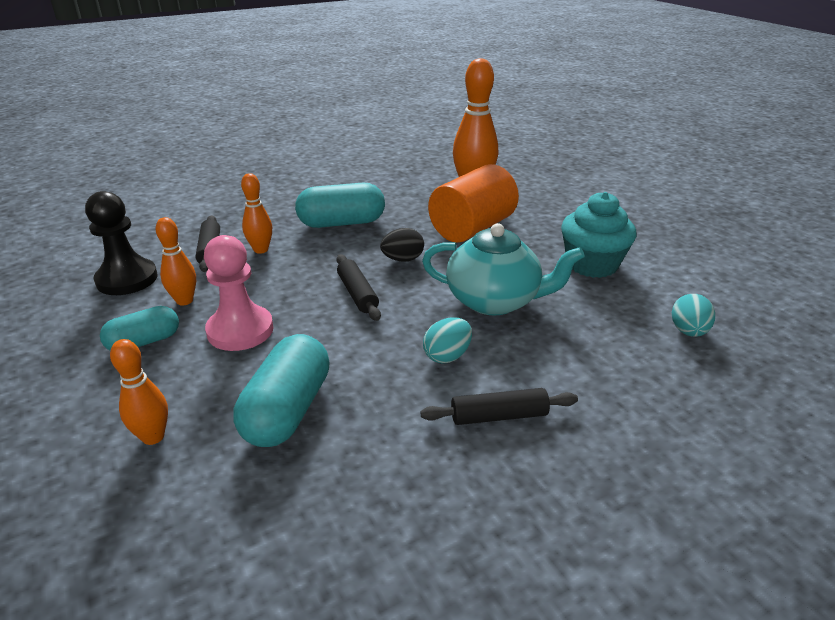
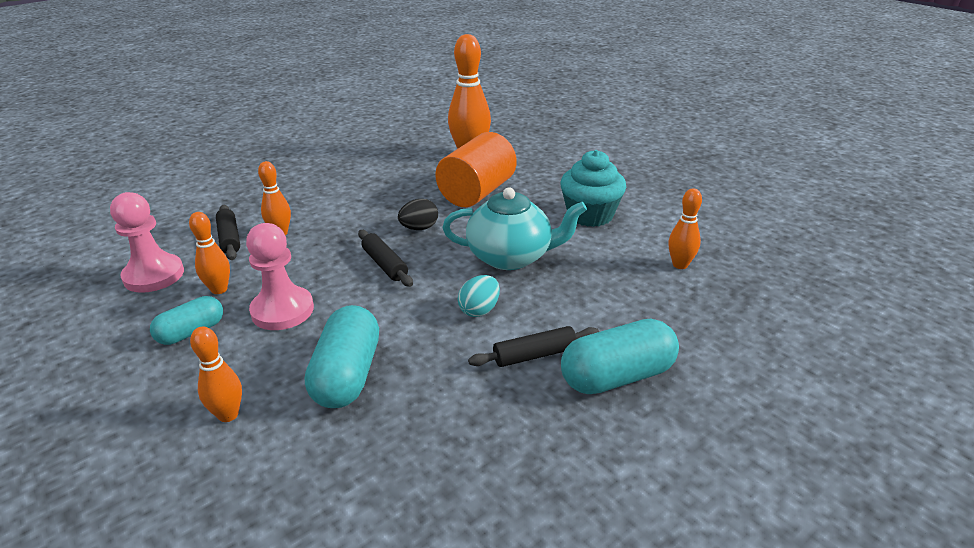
camera: 10 degrees left, 0 degrees up
(127, 279) = (154, 275): black pawn -> pink pawn
(341, 223) = (352, 199): turquoise capsule -> turquoise capsule (617, 376)
(688, 331) = (680, 265): turquoise egg -> orange bowling pin

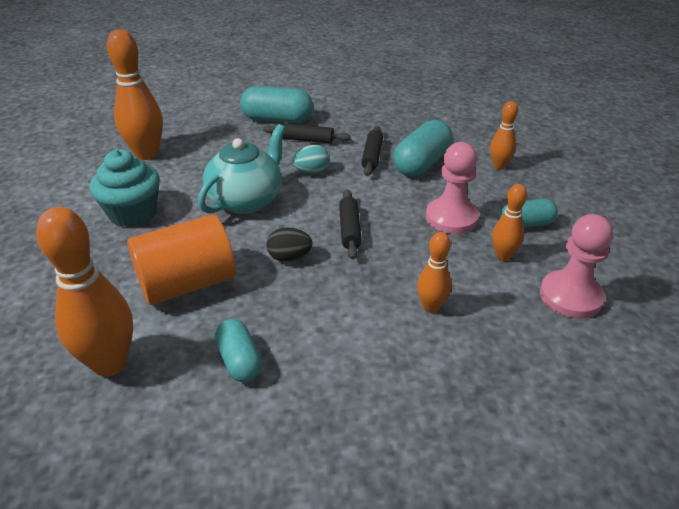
camera: 150 degrees left, 5 degrees up
(229, 238) = (490, 321): black rolling pin -> black rolling pin (372, 156)
(397, 174) = (239, 361): none -> turquoise capsule
(511, 257) = (246, 200): turquoise teapot -> turquoise teapot turned 90 degrees clockwise
(680, 265) = (147, 154): orange bowling pin -> orange bowling pin, size x1.84

